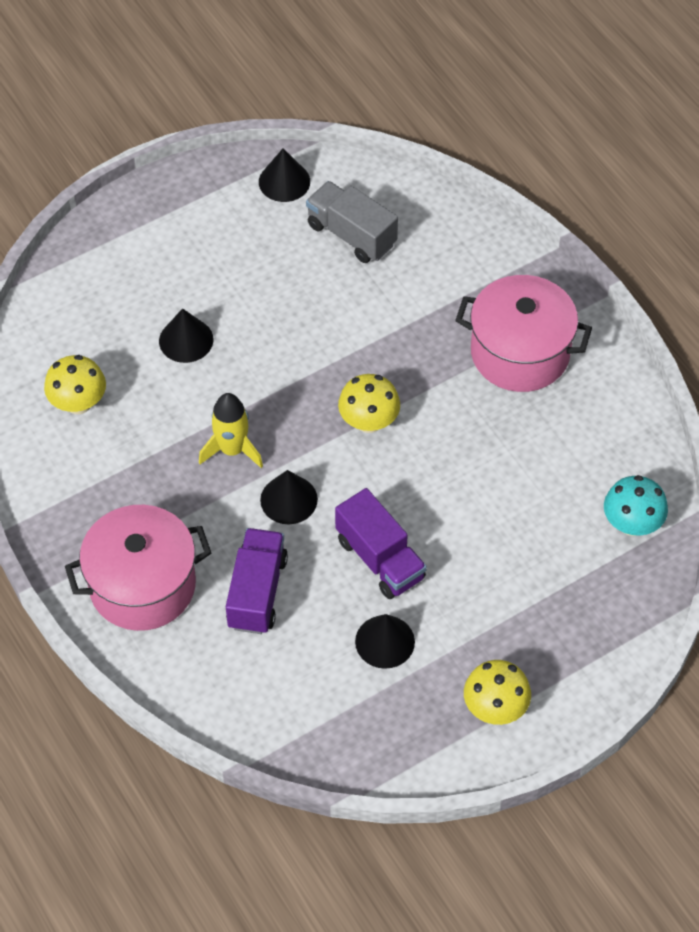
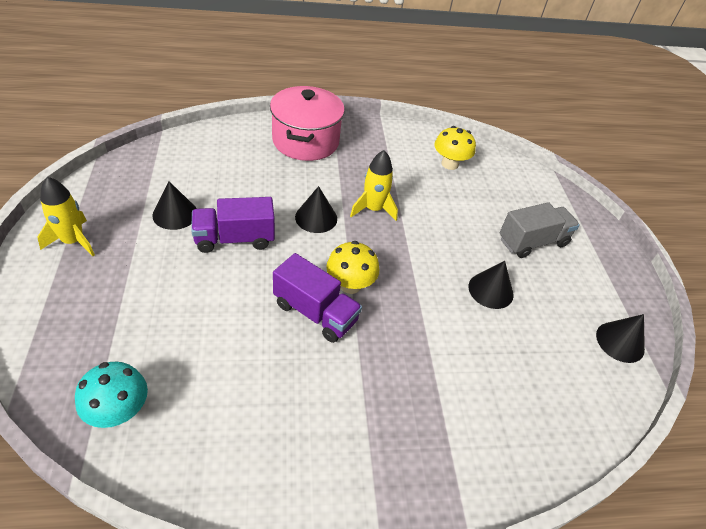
camera: 110 degrees right, 10 degrees down
(186, 340) = (476, 224): black cone -> black cone (490, 290)
(257, 592) = (262, 178): purple truck -> purple truck (315, 312)
(351, 235) = (545, 361): grey truck -> grey truck (532, 242)
(495, 708) = (73, 241): yellow mushroom -> yellow rocket
(520, 353) = (355, 424): pink pot -> none

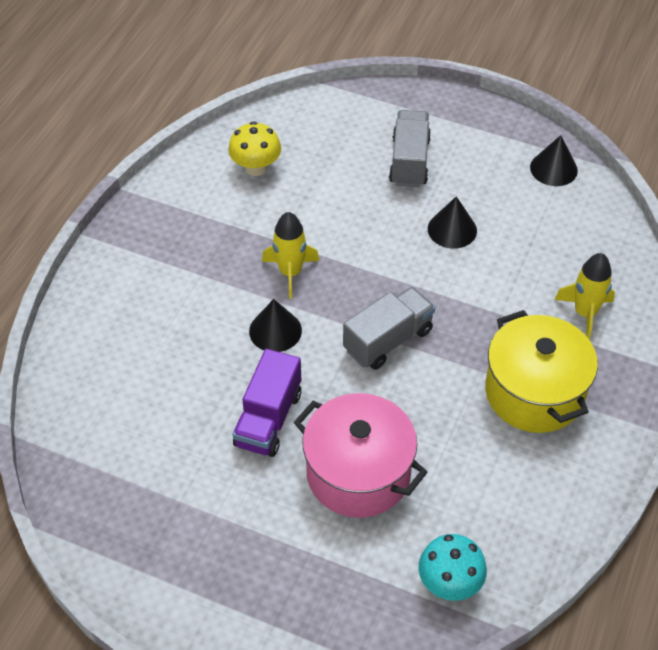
camera: 55 degrees left, 5 degrees up
(73, 241) = (187, 581): yellow rocket -> yellow rocket (585, 313)
(175, 214) = (195, 465): black cone -> none
(305, 141) = (132, 287): pink pot -> pink pot (358, 473)
(315, 312) = (409, 384): purple truck -> none
(350, 285) = (388, 340): yellow mushroom -> grey truck
(361, 410) = (534, 392): none -> yellow pot

